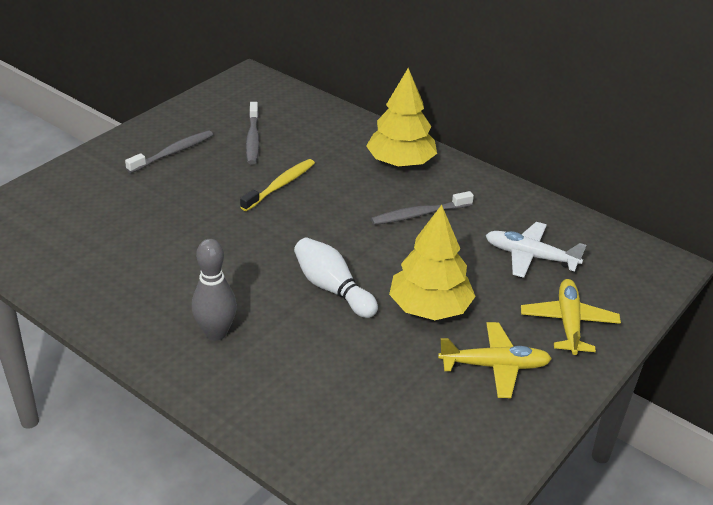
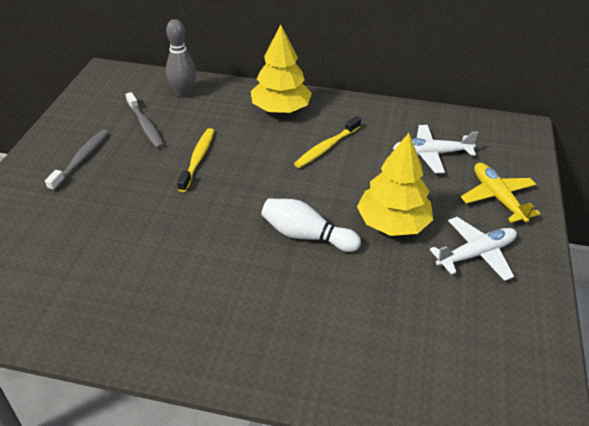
camera: 25 degrees left, 5 degrees up
(216, 333) = (237, 316): grey bowling pin -> grey bowling pin (183, 93)
(420, 214) = (327, 147): grey toothbrush -> yellow toothbrush
(495, 366) = (476, 254): yellow plane -> white plane

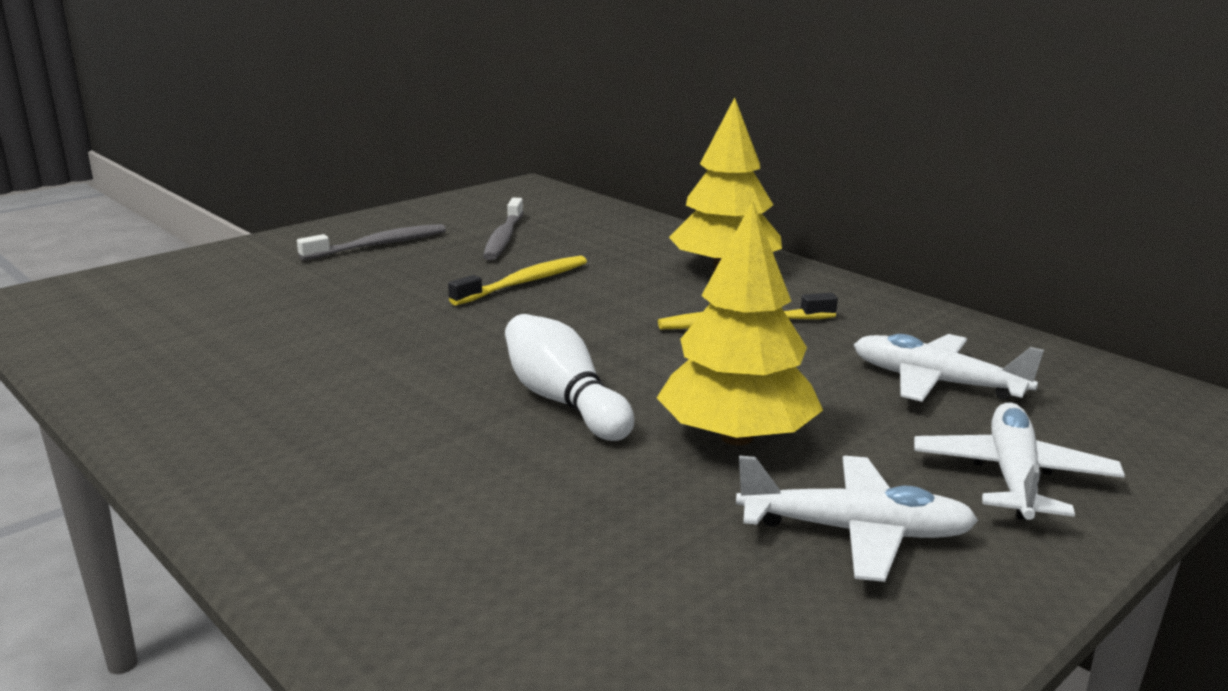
camera: 35 degrees right, 20 degrees down
(183, 93) = (601, 223): grey bowling pin -> none
(497, 197) = (1012, 476): yellow plane -> white plane

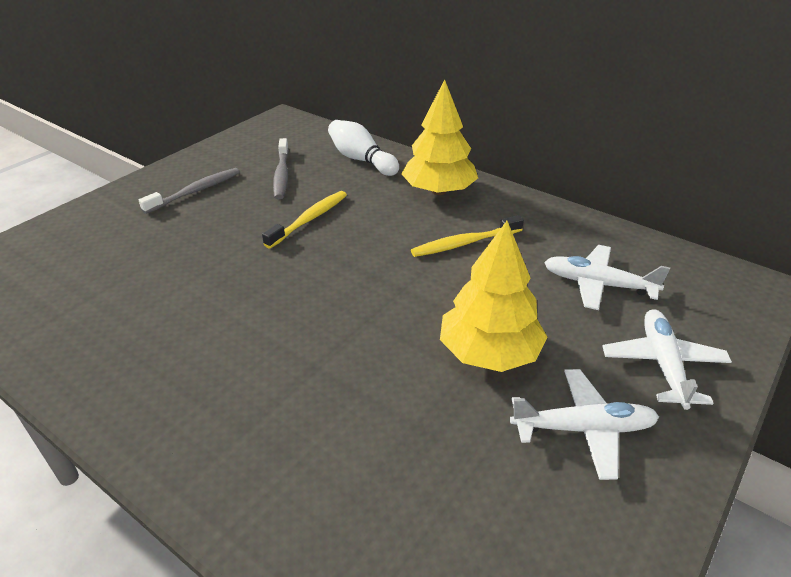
camera: 10 degrees left, 15 degrees up
(563, 401) = (369, 334): white bowling pin -> white bowling pin (361, 160)

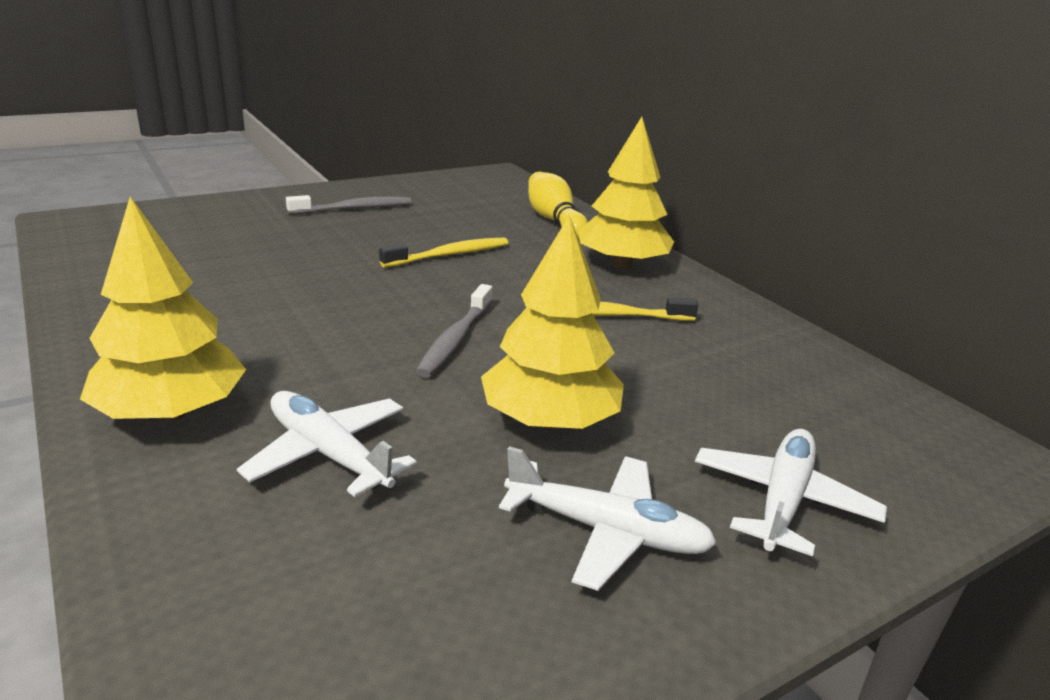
camera: 20 degrees right, 10 degrees down
(221, 447) = (171, 412): none -> yellow tree
(282, 174) = (455, 214): grey toothbrush -> grey toothbrush (456, 339)
(361, 160) = (554, 221): white bowling pin -> yellow bowling pin
(598, 284) = (756, 395): white plane -> white plane (328, 454)

